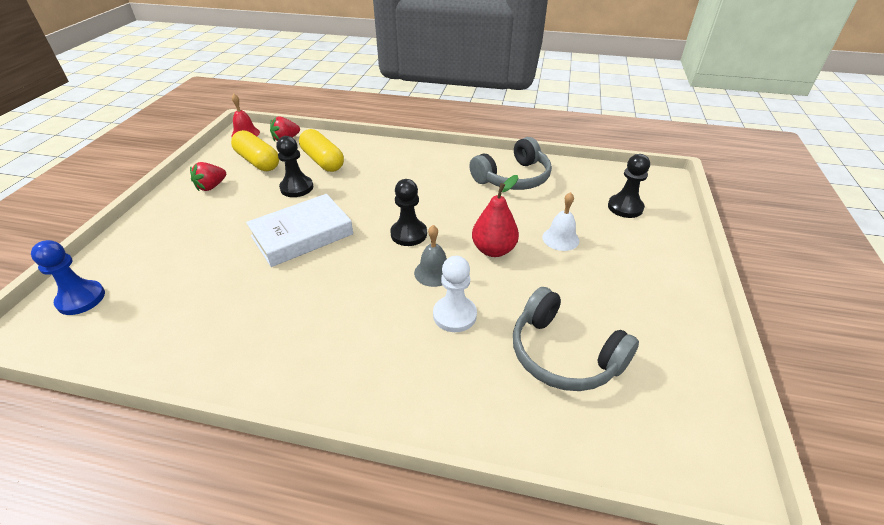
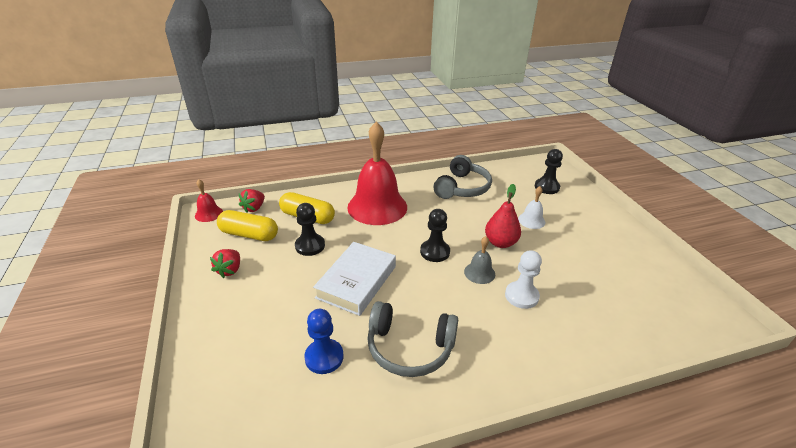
camera: 30 degrees left, 5 degrees down
(81, 299) = (216, 414): blue pawn -> blue pawn (324, 357)
(398, 171) = (377, 207): none -> red bell
(563, 354) = (603, 293): grey headphones -> grey headphones (409, 347)

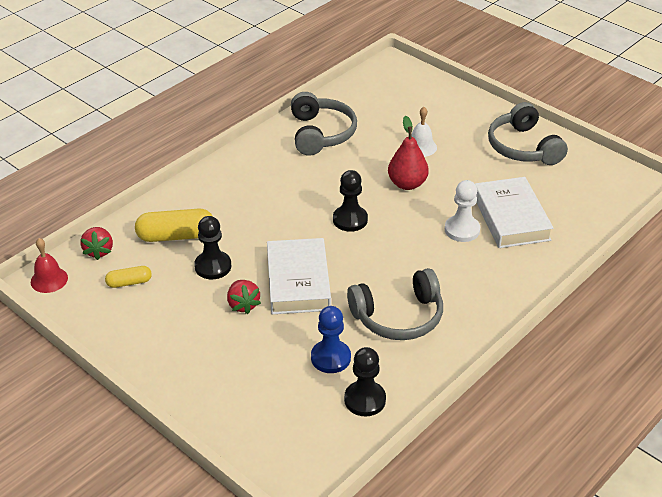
camera: 30 degrees left, 5 degrees up
(230, 270) = (151, 327): red strawberry -> red strawberry (243, 305)
(249, 234) = (129, 282): yellow capsule -> yellow capsule, size x0.56
(377, 207) = (245, 193): red bell -> none
(479, 273) = (409, 223): grey bell -> none
(546, 187) = (411, 99): black pawn -> black pawn (365, 400)
(574, 303) = (510, 218): none -> white book
(622, 250) = (523, 147): none -> grey headphones

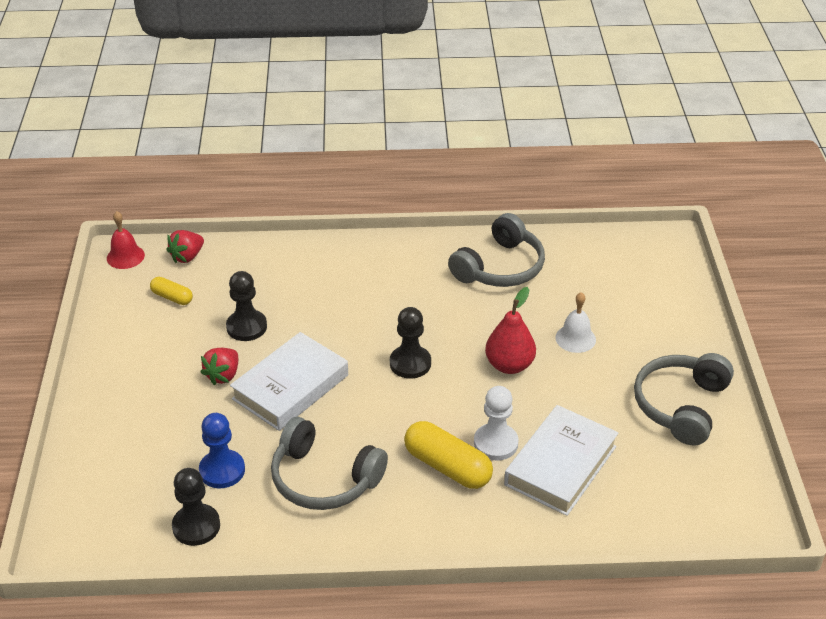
camera: 45 degrees right, 0 degrees up
(176, 236) = (256, 282): yellow capsule -> yellow capsule (447, 467)

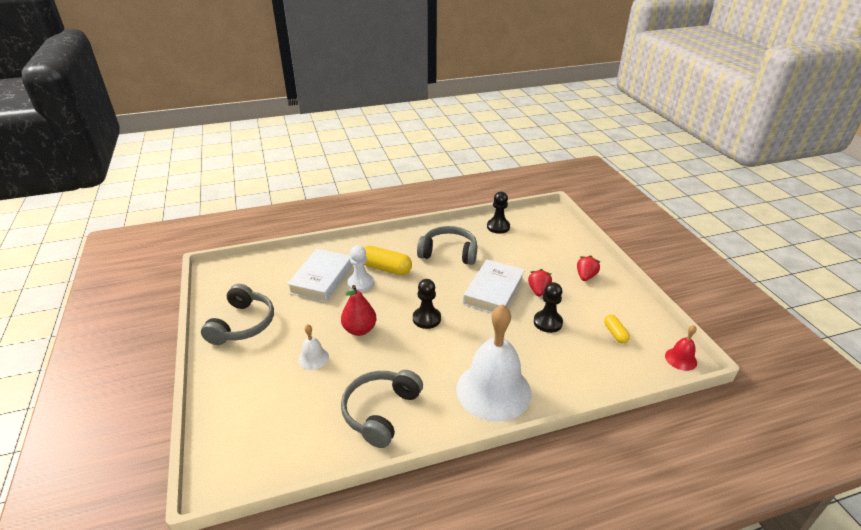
camera: 165 degrees right, 5 degrees down
(172, 297) = (615, 333): yellow capsule -> yellow capsule turned 60 degrees clockwise
(187, 257) = (636, 368): red strawberry -> red strawberry (585, 276)
(222, 470) = (502, 248): blue pawn -> none
(366, 265) = (493, 390): none -> white bell

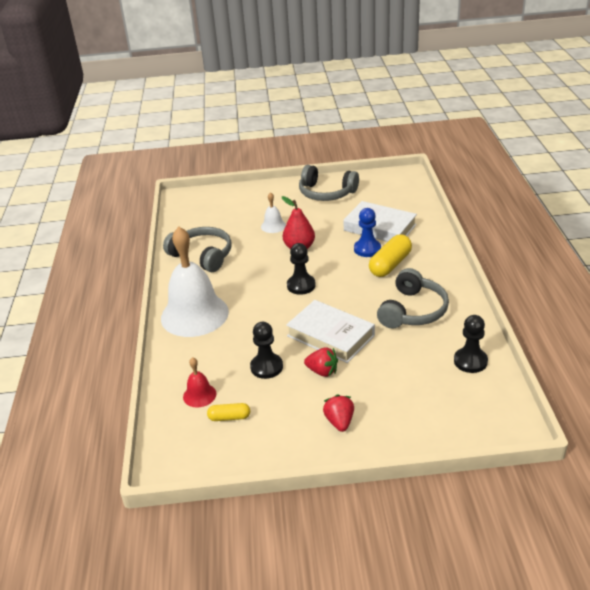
camera: 105 degrees right, 0 degrees up
(360, 283) = (367, 249): white pawn -> blue pawn
(585, 276) = (339, 422): red strawberry -> red strawberry turned 135 degrees counterclockwise
(681, 359) = (169, 461): red bell -> red bell (199, 395)

